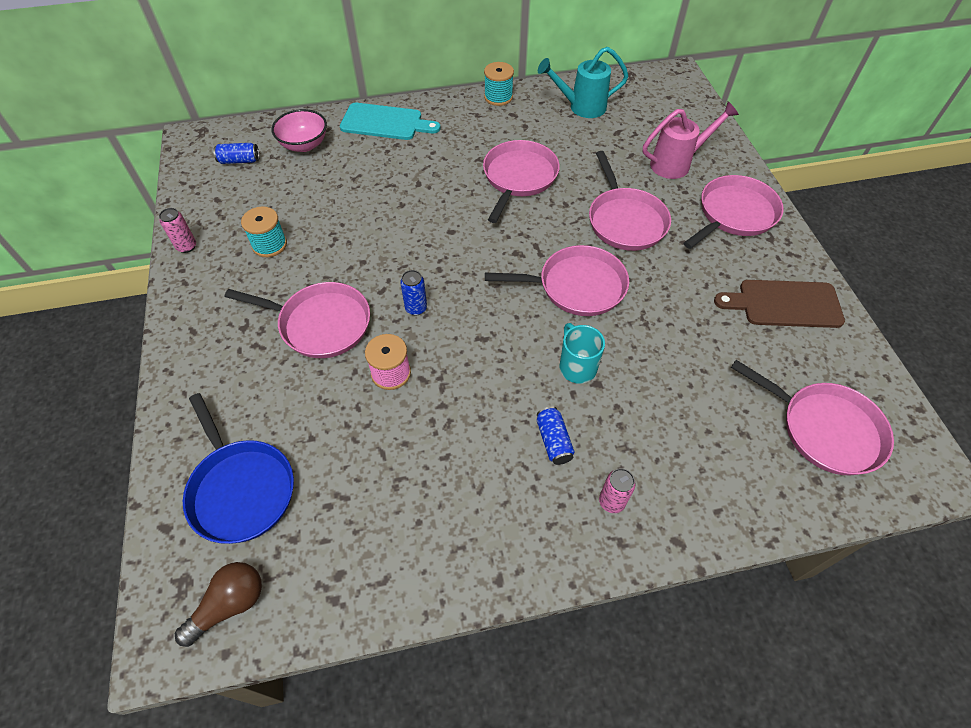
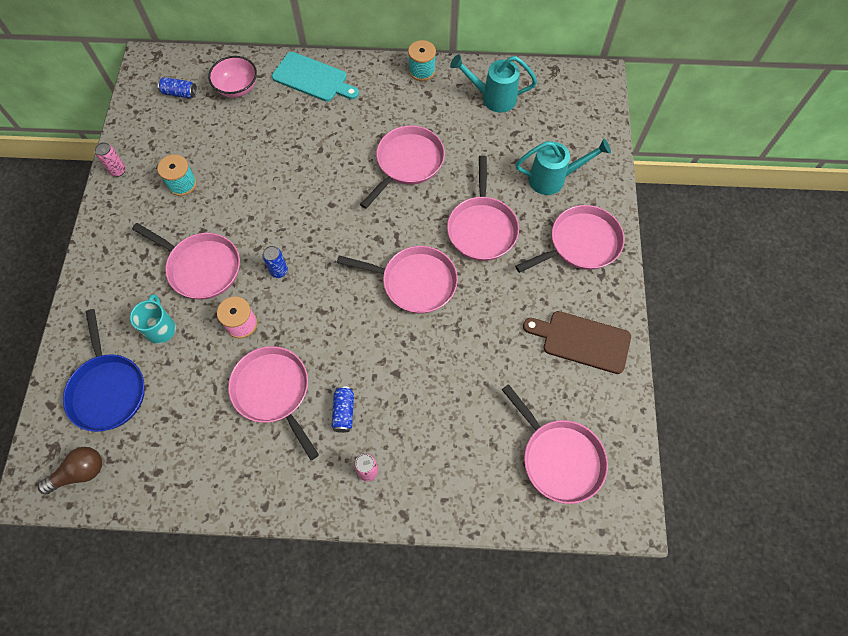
camera: 15 degrees right, 10 degrees up
(458, 439) = (273, 391): none -> pink pan
(577, 367) = (386, 355): turquoise mug -> turquoise mug (161, 328)
(677, 163) = (553, 179): pink watering can -> turquoise watering can

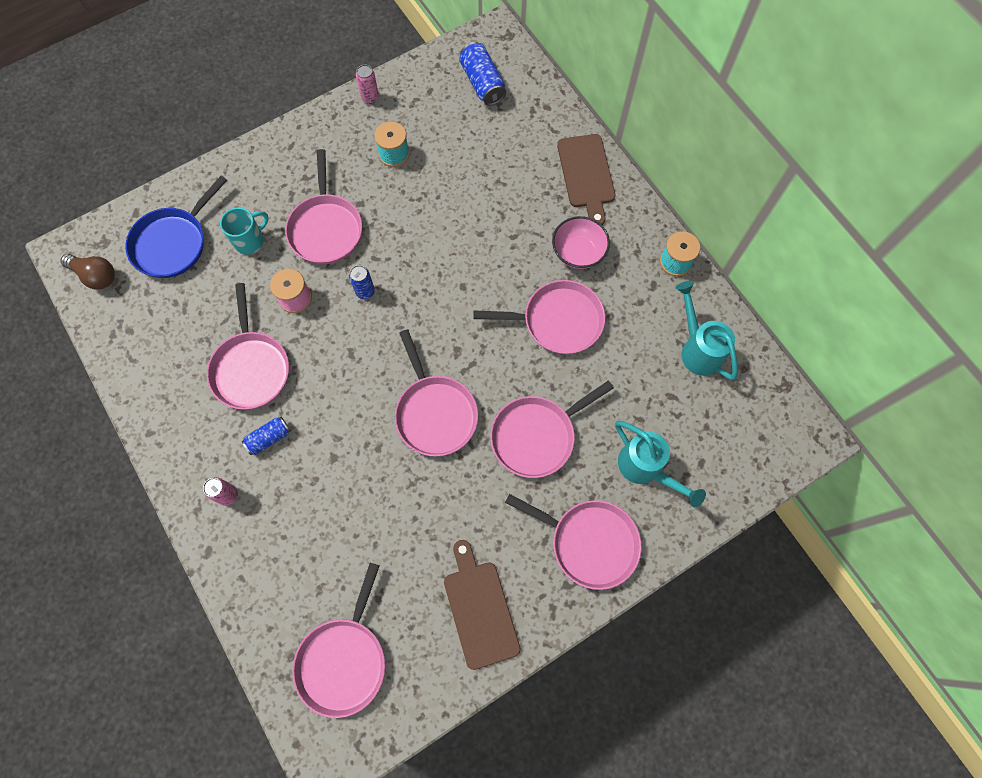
camera: 55 degrees right, 5 degrees up
(180, 93) = (482, 83): blue can -> blue can, size x1.58
(237, 88) = (525, 122): pink bowl -> pink bowl (578, 252)
(273, 391) = (251, 368): pink pan -> pink pan turned 150 degrees clockwise
(313, 78) = (586, 175): turquoise cutting board -> brown cutting board

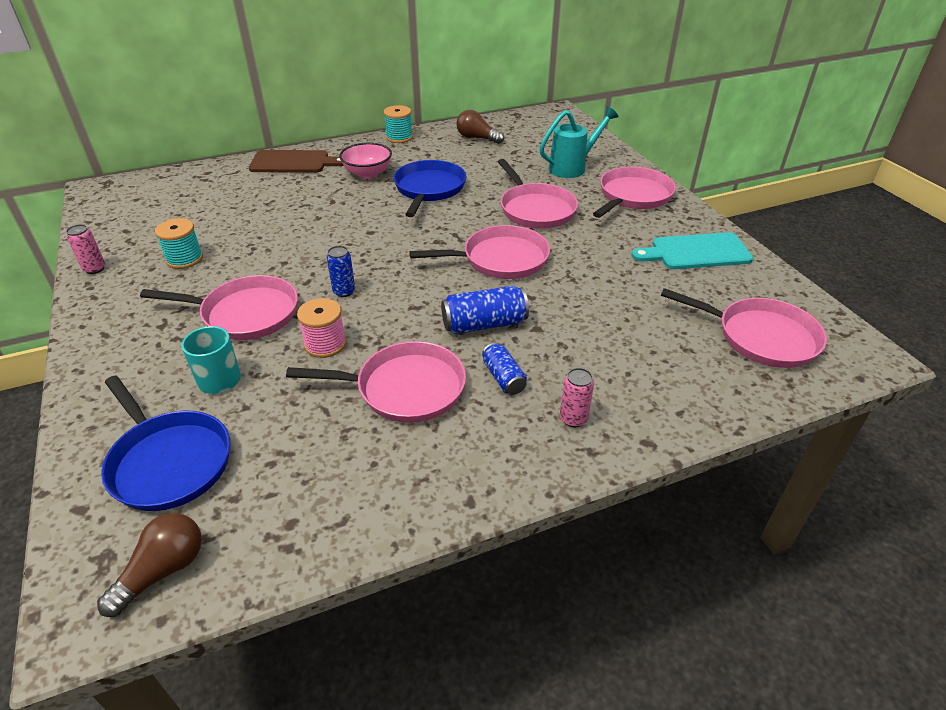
camera: 80 degrees left, 30 degrees down
(480, 609) = (696, 252): brown cutting board -> turquoise cutting board
(482, 83) = (148, 200): blue can -> blue can (484, 324)
(558, 321) = (429, 189): pink pan -> blue pan
(697, 348) = (477, 138): turquoise watering can -> brown light bulb

